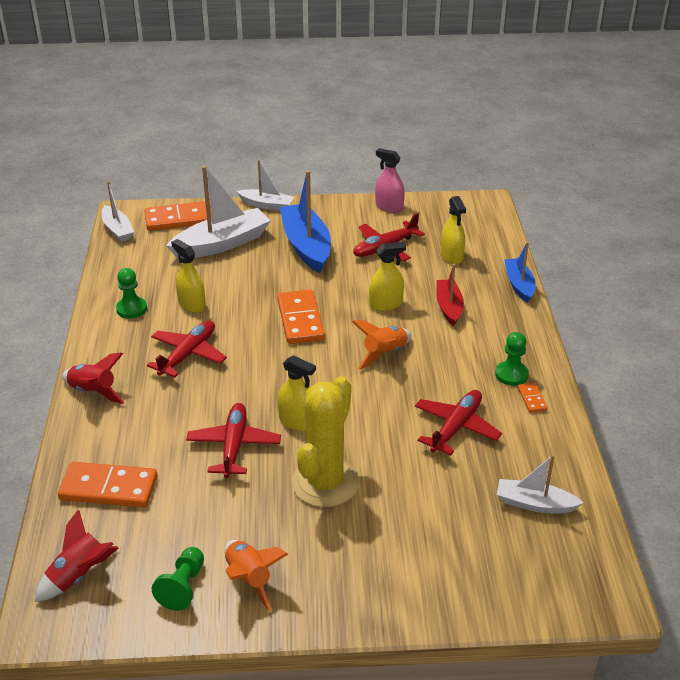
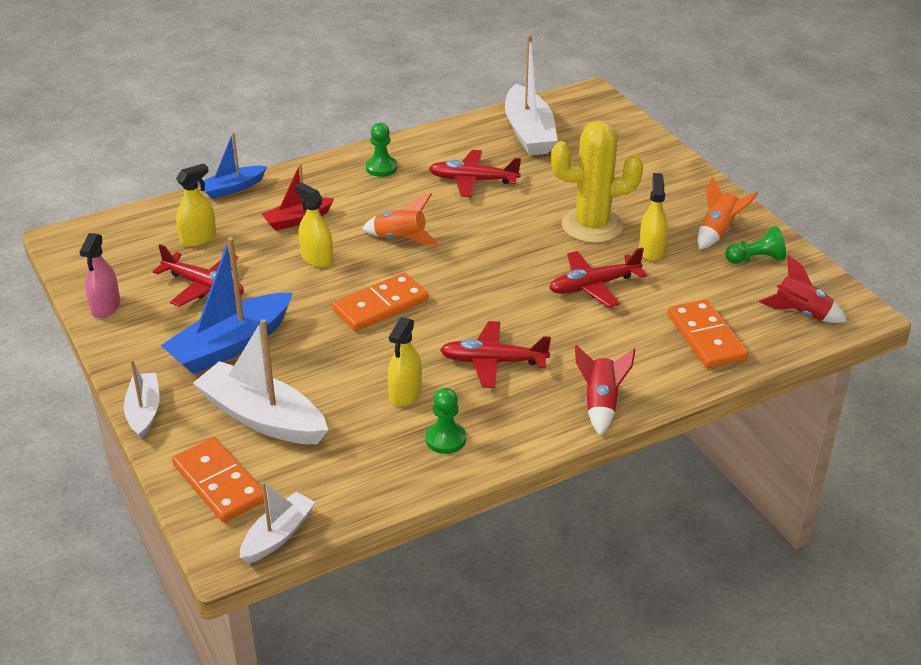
camera: 115 degrees left, 0 degrees up
(297, 422) = (534, 261): yellow spray bottle -> yellow spray bottle (651, 250)
(532, 399) = (407, 153): orange domino -> none
(534, 504) = (529, 132): white boat -> white boat, size x1.73

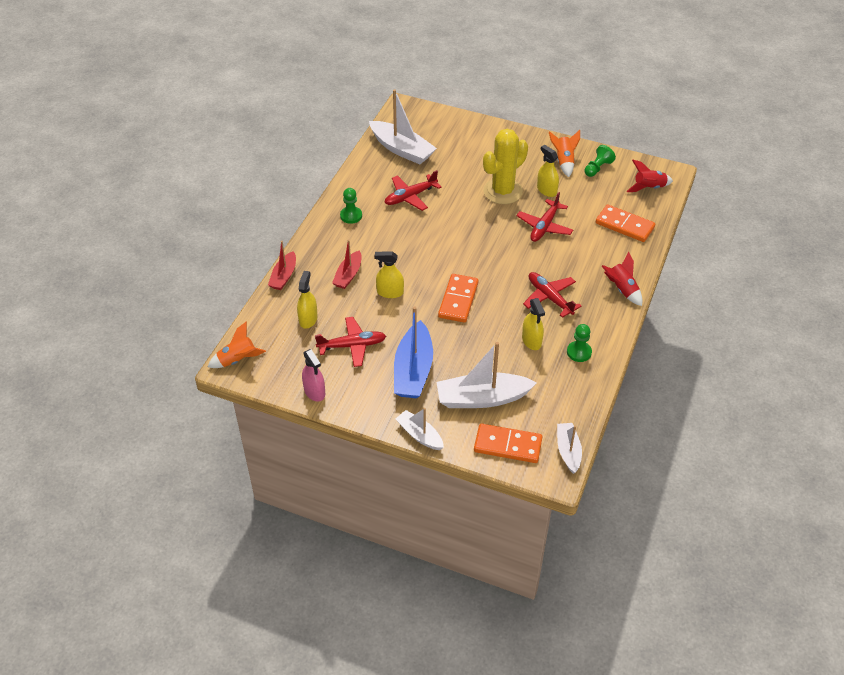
camera: 40 degrees left, 10 degrees up
(232, 188) = (284, 276): blue boat -> red boat
(400, 239) = (418, 255): orange rocket -> orange rocket (238, 360)
(493, 362) = (549, 297): red plane -> red plane turned 90 degrees clockwise

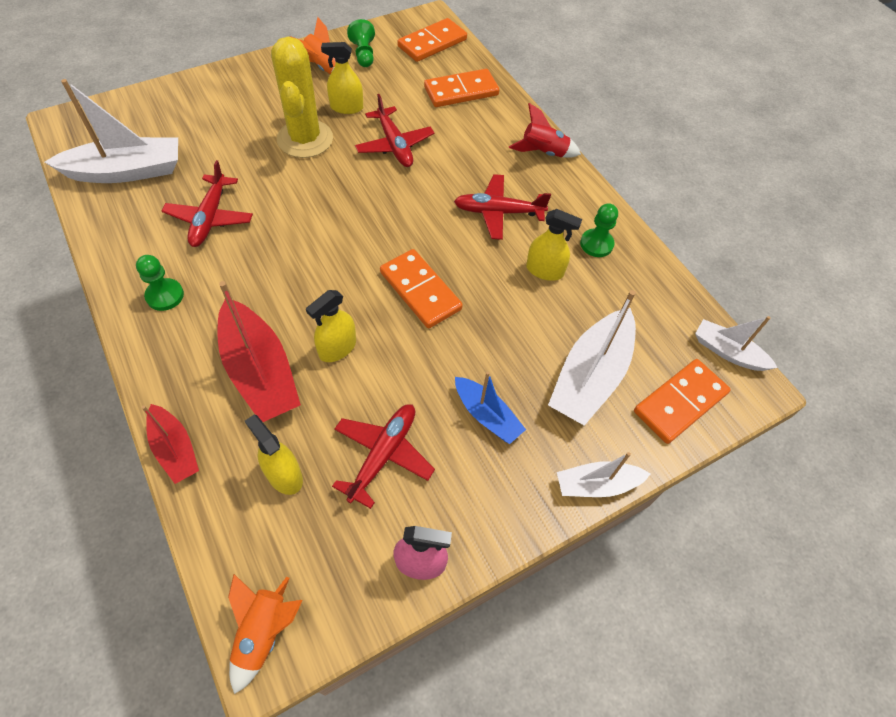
camera: 55 degrees left, 10 degrees up
(348, 275) = (260, 371): red boat -> red boat, size x1.73
(413, 370) = (487, 415): blue boat -> blue boat, size x0.58
(648, 188) = (432, 43): red rocket -> orange domino

